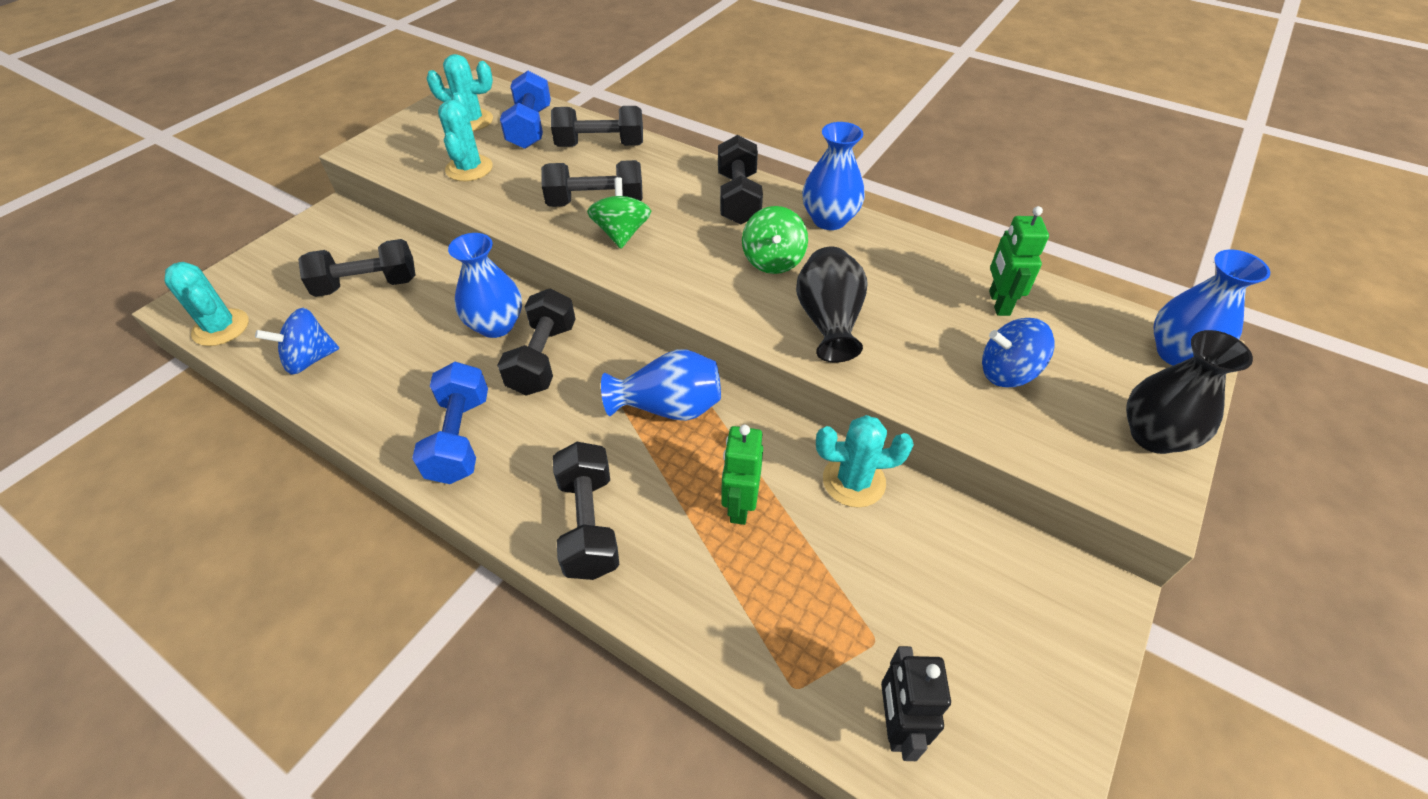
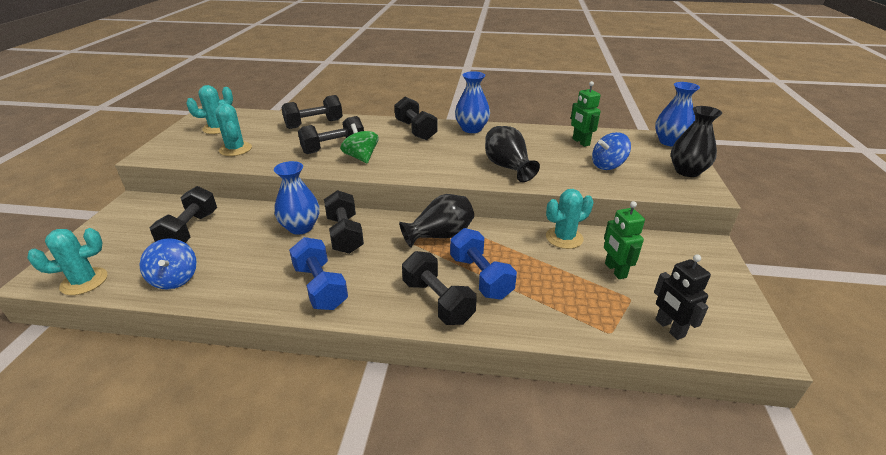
camera: 25 degrees left, 15 degrees down
(221, 328) = (84, 281): turquoise cactus -> turquoise cactus turned 45 degrees counterclockwise
(310, 359) = (175, 279): blue spinning top -> blue spinning top turned 60 degrees counterclockwise
(367, 285) = (190, 230): black dumbbell -> black dumbbell turned 45 degrees counterclockwise
(530, 128) = (261, 124): blue dumbbell -> blue dumbbell (480, 277)
(669, 407) = (440, 235): blue vase -> black vase
(739, 506) = (515, 266): green robot -> green robot (615, 270)
(773, 260) = (457, 150): green spinning top -> none

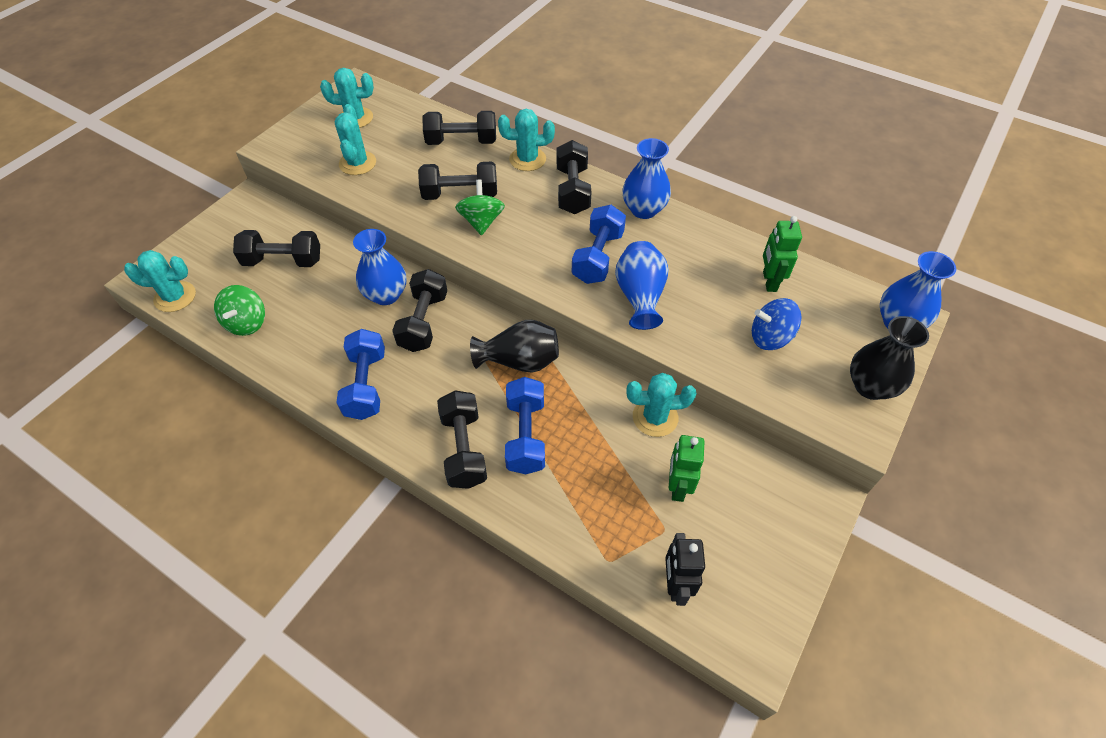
camera: 25 degrees right, 20 degrees up
(175, 279) = (247, 323): blue spinning top -> green spinning top
(190, 230) = (283, 261): black dumbbell -> black dumbbell turned 60 degrees clockwise
(371, 123) = (527, 159): none -> turquoise cactus
(461, 156) = (598, 257): none -> blue dumbbell
(507, 167) = (639, 297): black vase -> blue vase

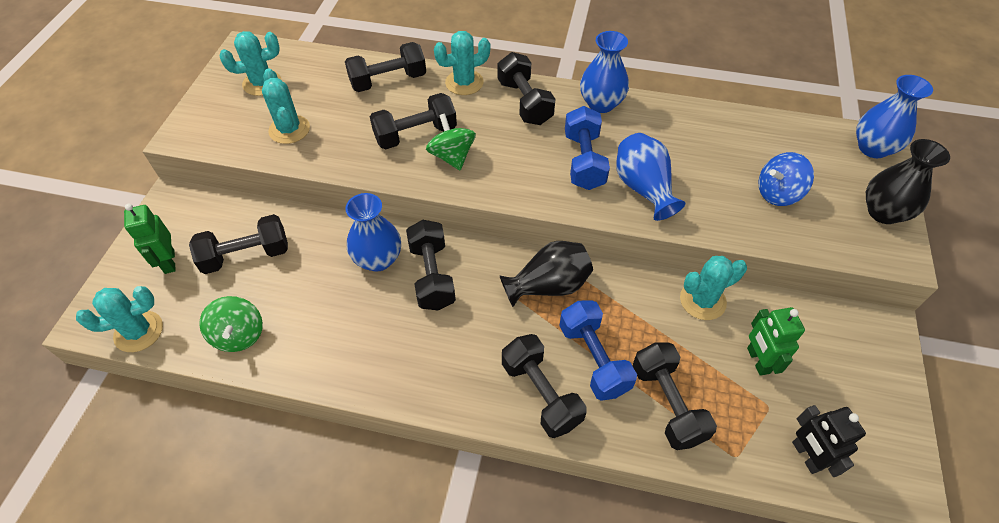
camera: 20 degrees left, 0 degrees up
(366, 385) = (406, 360): blue dumbbell -> none
(571, 495) = (667, 403): none -> black dumbbell
(769, 281) = (748, 141): green robot -> green robot (169, 261)

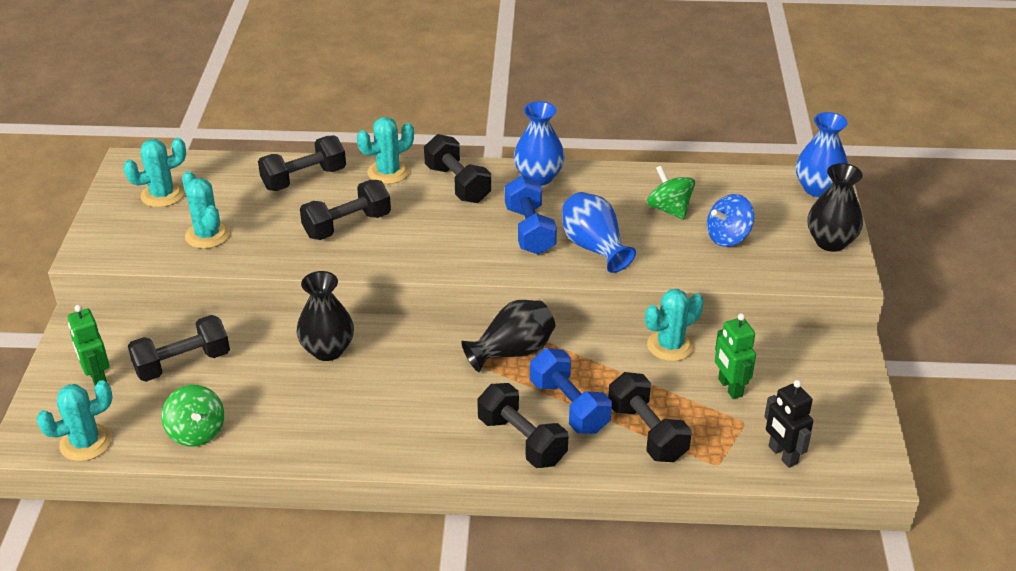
camera: 10 degrees left, 15 degrees down
(378, 259) = (327, 350): blue vase -> black vase
(432, 276) = (389, 357): black dumbbell -> none
(452, 156) = (391, 241): green spinning top -> green spinning top (669, 209)

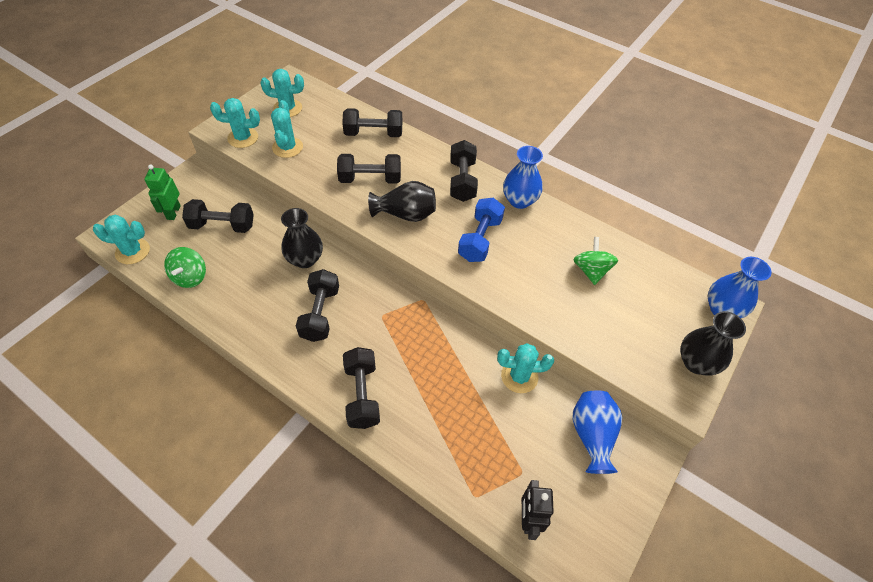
camera: 30 degrees right, 15 degrees up
(388, 172) = (427, 152): turquoise cactus -> turquoise cactus (243, 138)
(512, 352) = (411, 322): black vase -> black vase (405, 214)
(569, 406) = (413, 386): blue dumbbell -> none
(594, 247) = (512, 275): blue vase -> blue vase (592, 435)
(647, 432) = (447, 439): black dumbbell -> black dumbbell (320, 313)
(728, 237) = (617, 316): blue spinning top -> none
(729, 387) = (534, 436): green robot -> none

